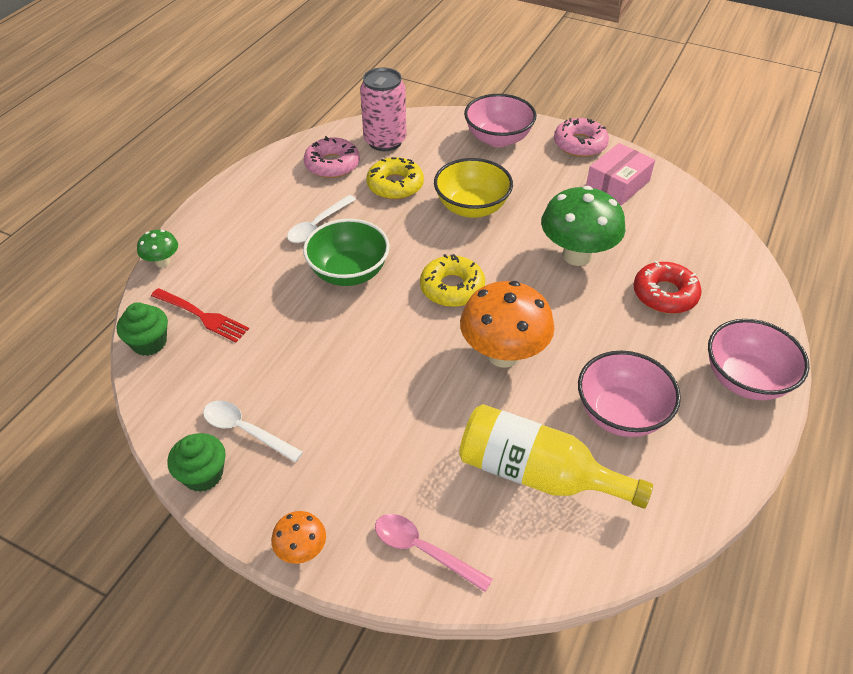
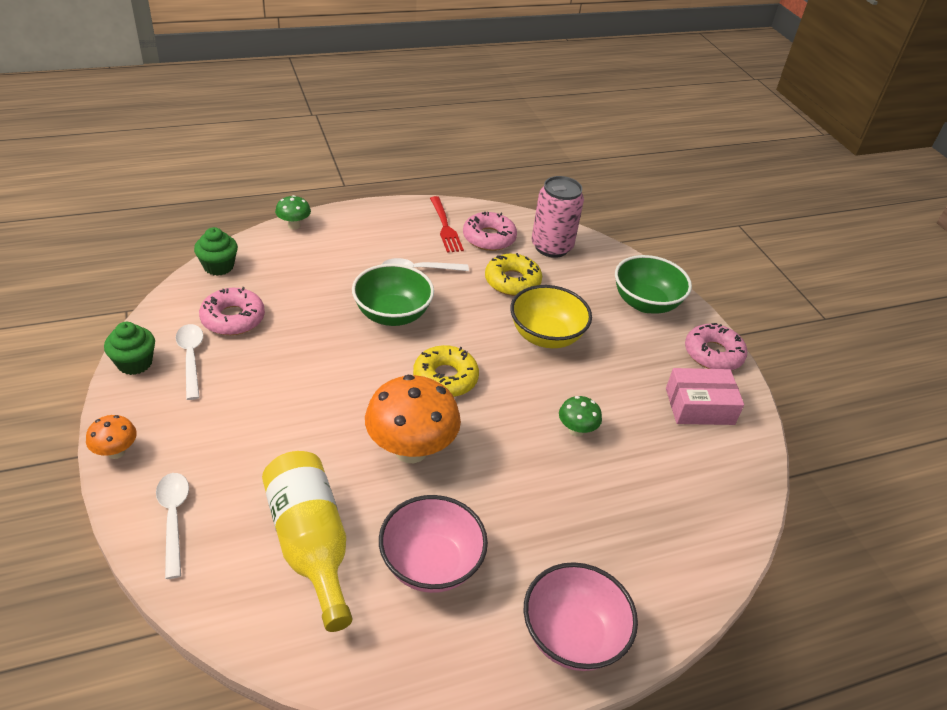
camera: 40 degrees right, 5 degrees down
(201, 316) = (267, 273): red fork -> red fork (445, 226)
(230, 373) = (233, 318): none -> pink donut
(423, 550) = (174, 518): pink spoon -> white spoon
(498, 139) = (645, 303): pink bowl -> green bowl
(577, 255) = (576, 430): green mushroom -> green mushroom, size x0.49
(664, 294) = (606, 516): red donut -> none

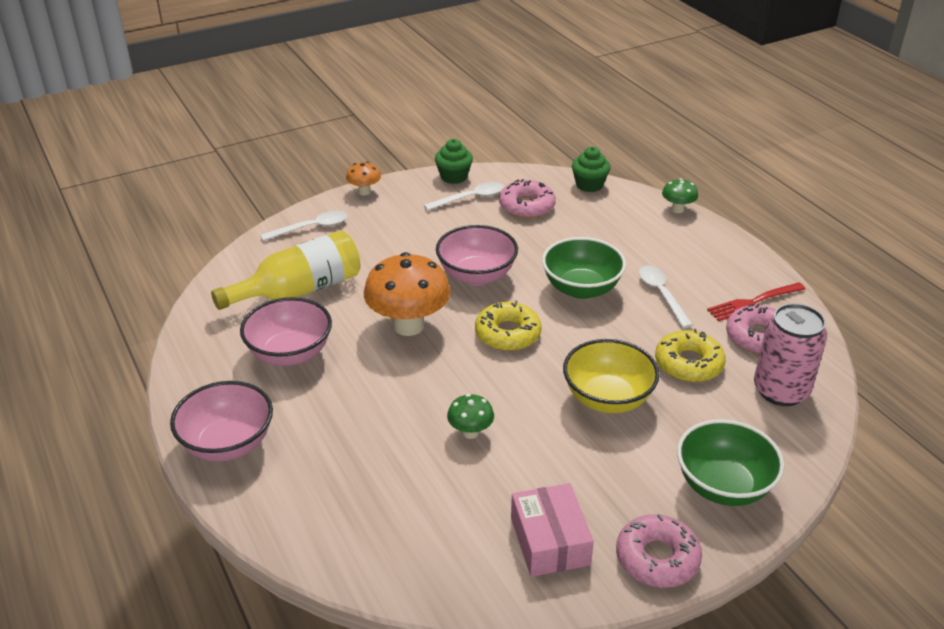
camera: 85 degrees right, 5 degrees down
(343, 381) = (476, 275): none -> pink bowl

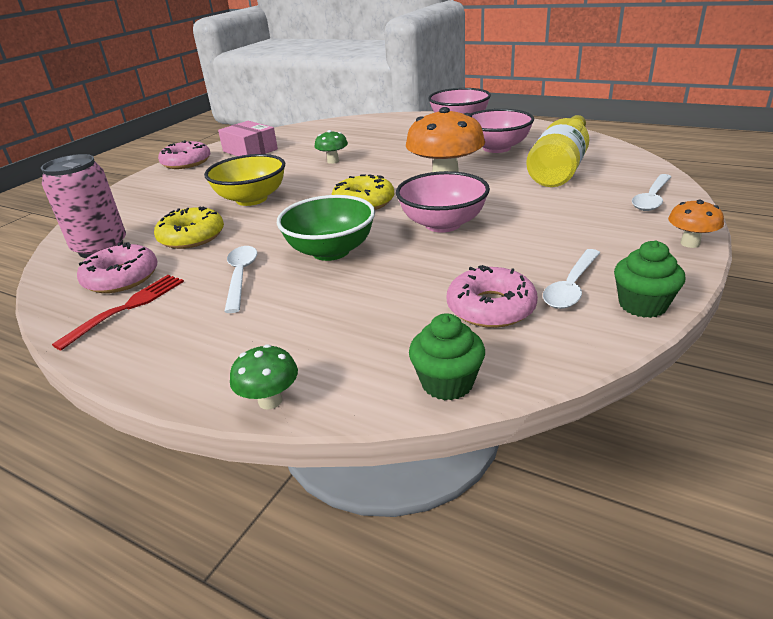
camera: 150 degrees right, 5 degrees down
(661, 294) = (241, 276): white spoon -> white spoon turned 135 degrees counterclockwise
(723, 486) = (150, 192): green bowl -> none

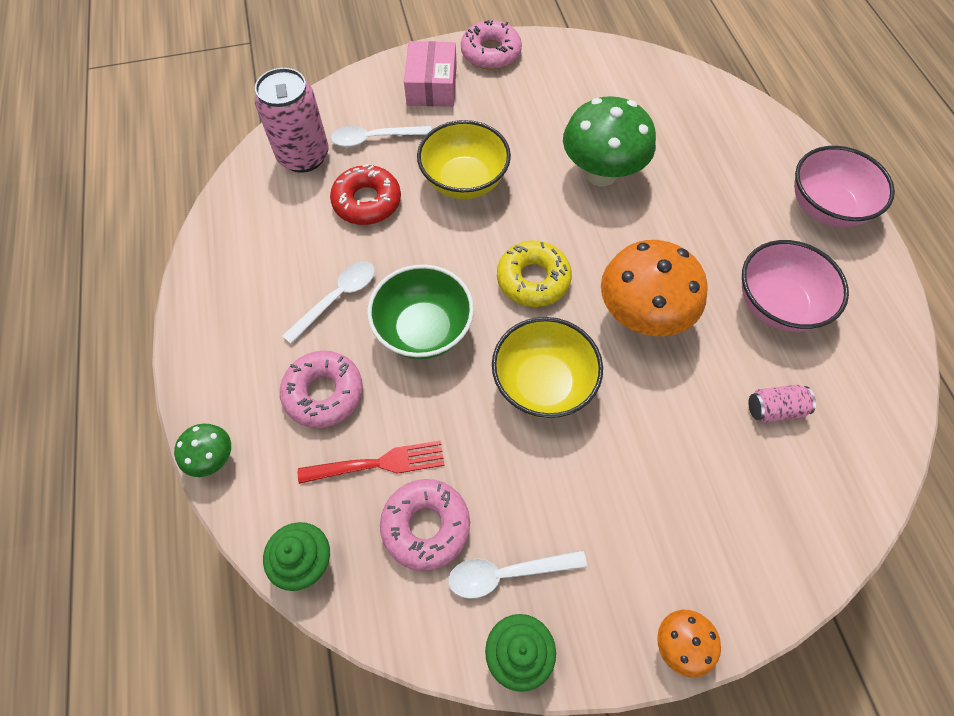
camera: 45 degrees right, 30 degrees up
(121, 278) = (277, 217): pink donut -> pink donut (324, 393)
(126, 308) = (245, 264): red fork -> red fork (377, 464)
(192, 236) = (367, 202): yellow donut -> red donut
(250, 150) = (562, 77): pink box -> pink box (431, 85)
(333, 161) = (601, 174): green mushroom -> green mushroom, size x2.05
(442, 224) = (543, 384): pink bowl -> yellow bowl
(560, 168) = (774, 409): yellow bottle -> pink can
(651, 198) = (767, 553): white spoon -> white spoon (374, 139)

